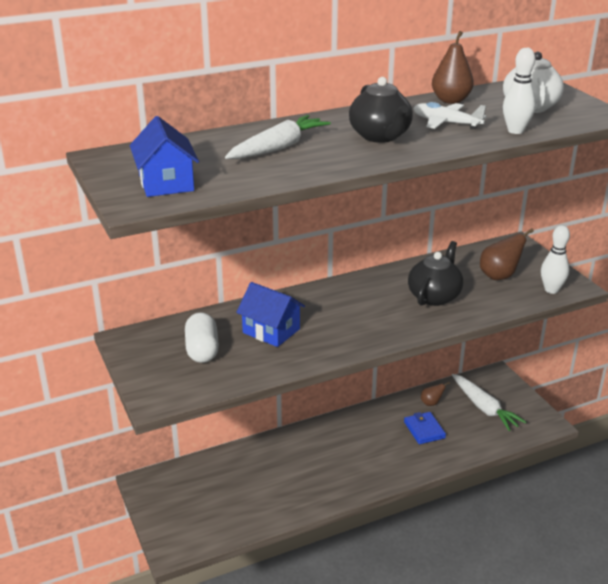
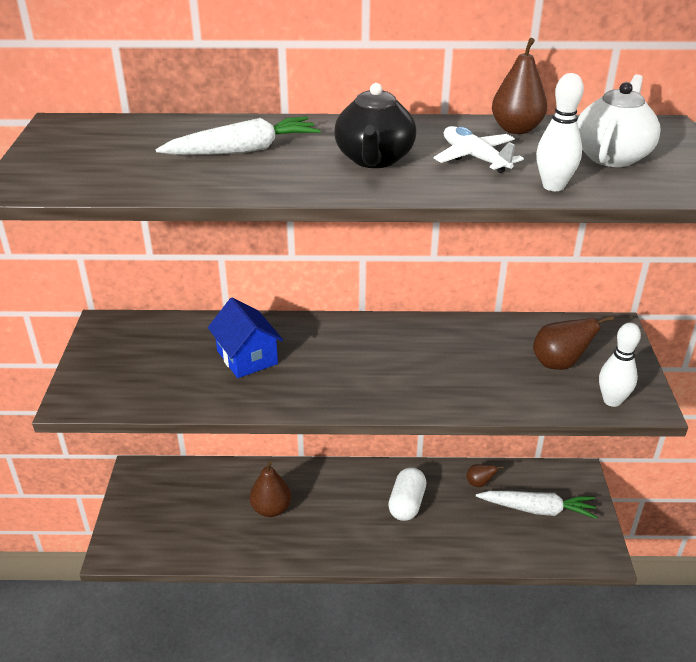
camera: 25 degrees right, 5 degrees up
(166, 183) = (79, 167): blue house -> none
(202, 350) = (162, 359): white capsule -> white capsule (407, 504)
(284, 472) = (271, 509): none -> brown pear
(424, 430) = (450, 512): blue wallet -> none
(434, 296) = (458, 368): black teapot -> none
(484, 408) = (537, 509): white carrot -> white carrot turned 75 degrees counterclockwise

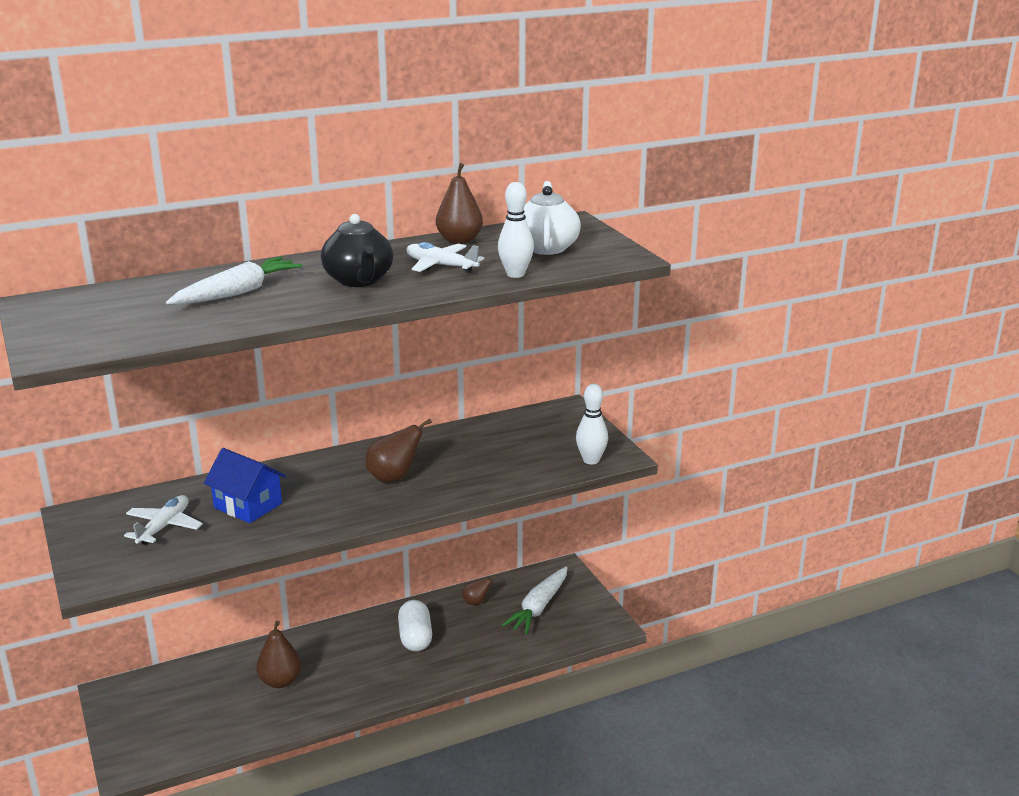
camera: 25 degrees left, 10 degrees down
(164, 359) = (164, 527): none -> white plane
(537, 509) = (538, 607): white carrot -> white carrot turned 135 degrees clockwise
(559, 364) = (535, 445): brown pear -> brown pear (394, 477)

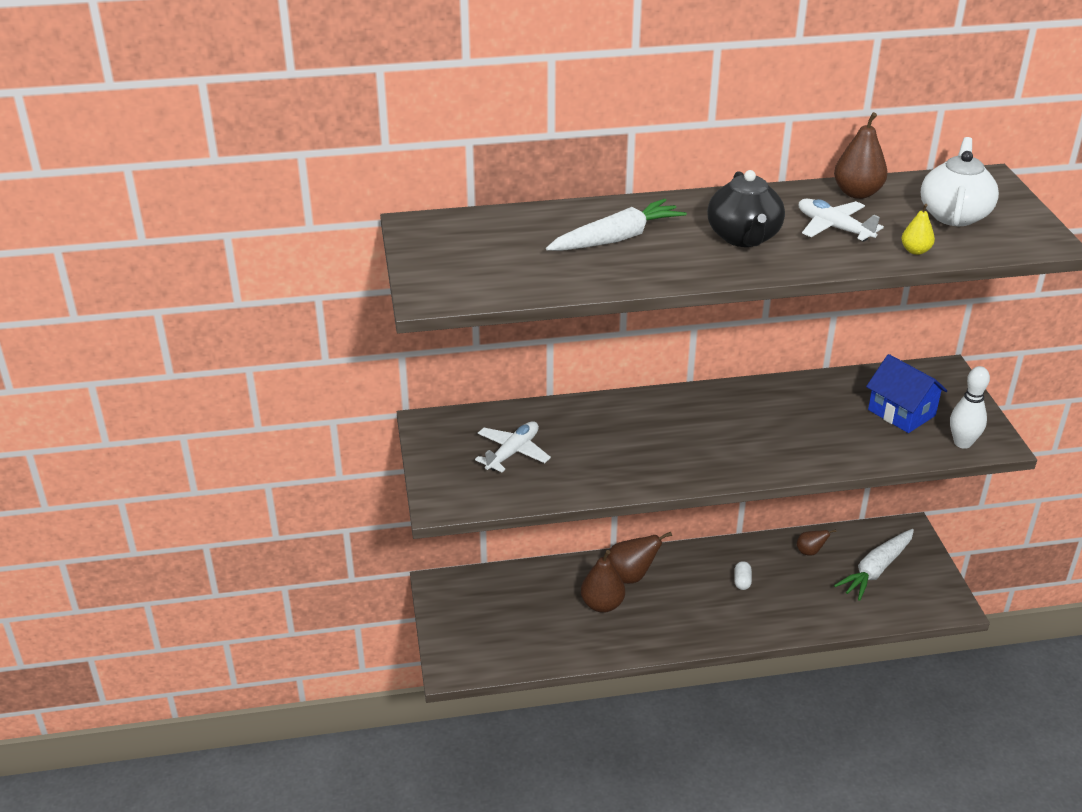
camera: 15 degrees right, 10 degrees up
(248, 505) = (596, 441): blue house -> blue house (901, 413)
(394, 477) = (747, 431): brown pear -> brown pear (630, 576)
(415, 638) = (742, 581): white capsule -> white capsule, size x0.52
(515, 274) = (915, 251): white bowling pin -> yellow pear

